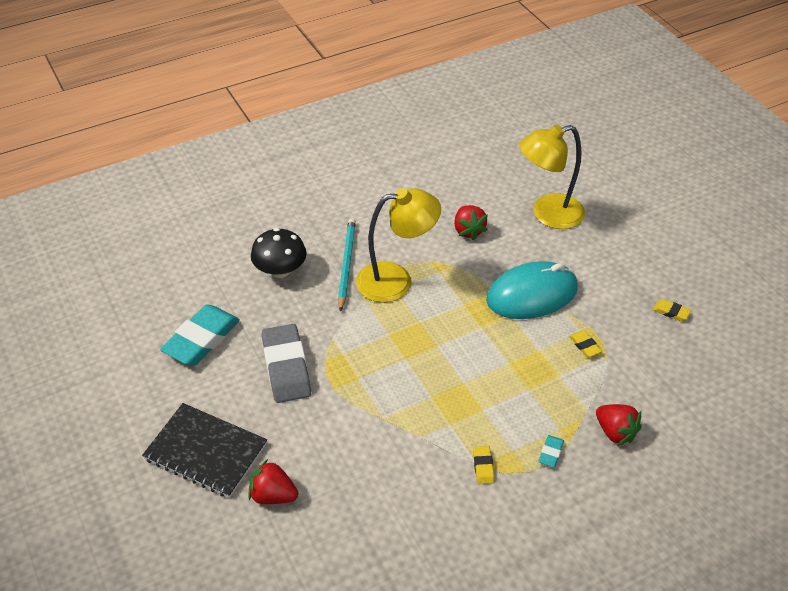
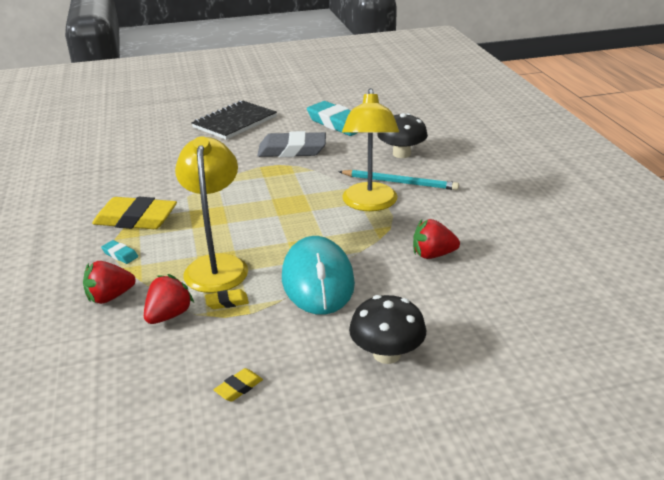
camera: 105 degrees right, 15 degrees down
(273, 495) = (183, 140): red strawberry -> red strawberry (169, 315)
(483, 467) = (136, 219): yellow eraser -> yellow eraser, size x2.30
(547, 214) = (452, 319): yellow lamp -> yellow lamp (217, 265)
(599, 243) = (387, 354): none -> black mushroom

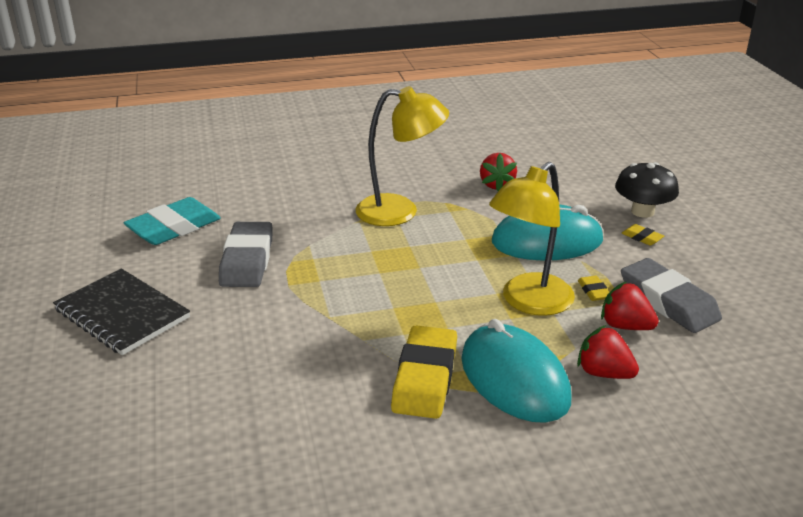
camera: 90 degrees left, 0 degrees up
(110, 297) = (604, 373): red strawberry -> red strawberry turned 150 degrees clockwise
(120, 254) = (514, 379): turquoise eraser -> turquoise mouse
(200, 348) = (668, 301): none -> grey eraser
(217, 265) = (529, 302): yellow lamp -> yellow lamp turned 45 degrees counterclockwise
(239, 388) = (711, 278): yellow eraser -> yellow eraser (642, 237)
(400, 182) = (354, 193): turquoise pencil -> none
(401, 154) = (283, 189): black mushroom -> none

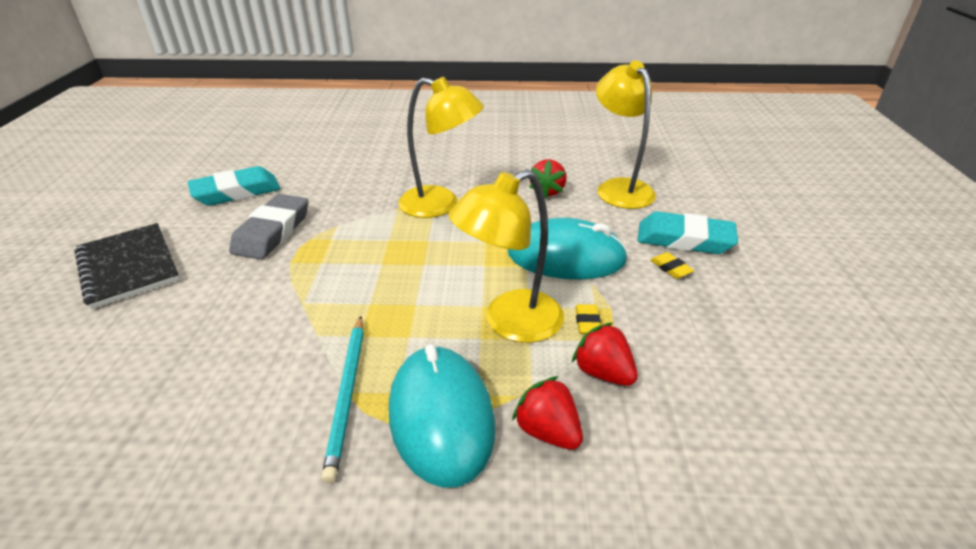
camera: 15 degrees right, 5 degrees up
(425, 378) = (347, 394): yellow eraser -> turquoise pencil
(562, 173) = (619, 188): none -> yellow lamp
(642, 211) = (684, 239): black mushroom -> turquoise eraser
(668, 301) = (667, 350): grey eraser -> none

